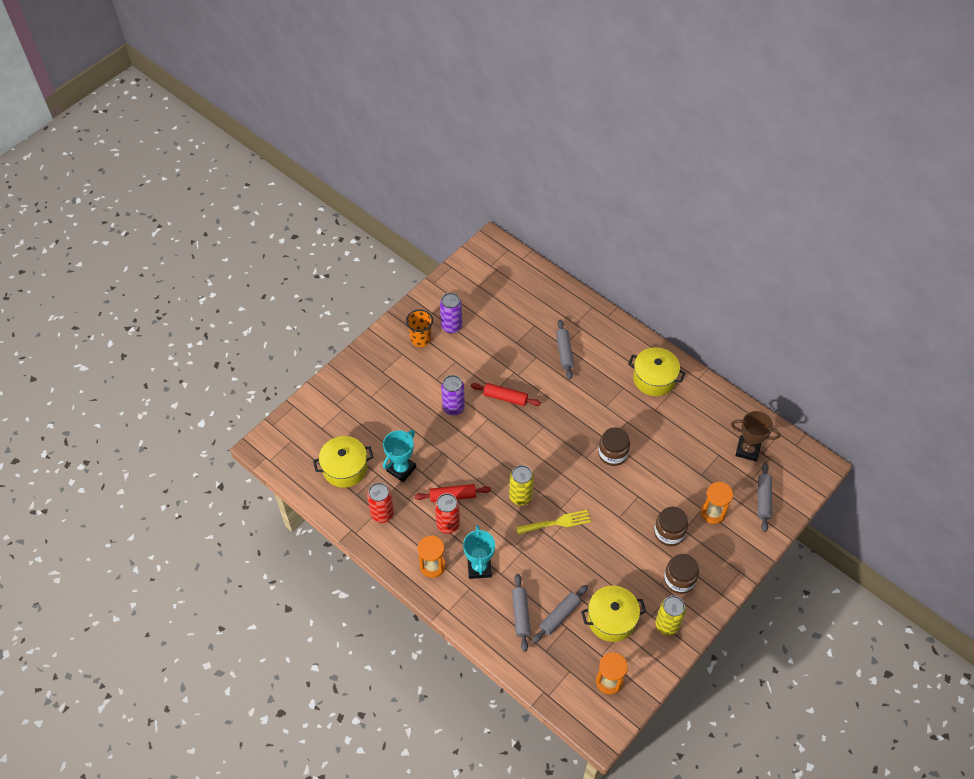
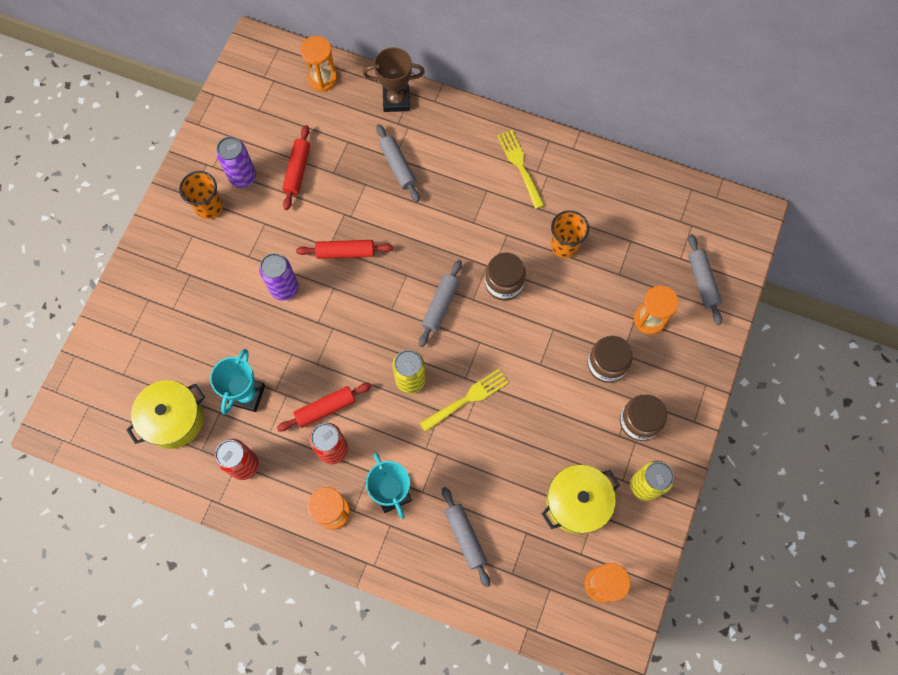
camera: 20 degrees left, 15 degrees up
(491, 334) = (297, 171): none -> red rolling pin
(531, 278) = (322, 79): none -> orange hourglass
(559, 616) = (513, 521): grey rolling pin -> grey rolling pin (440, 305)
(654, 378) = (520, 166): yellow pot -> yellow fork
(667, 442) = (564, 245): none -> orange cup
(747, 450) = (662, 223): brown trophy -> brown trophy (396, 100)

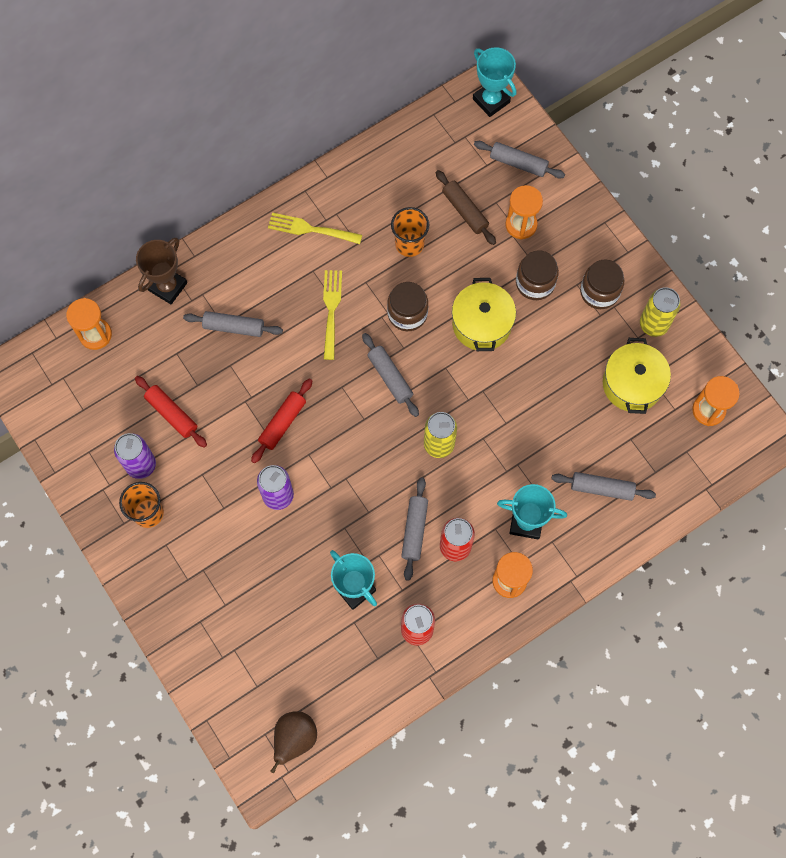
camera: 55 degrees left, 0 degrees up
(98, 430) = (295, 738): none -> brown pear
(173, 419) = (332, 666): yellow pot -> yellow pot (481, 324)
(325, 409) = (414, 530): red rolling pin -> grey rolling pin
(467, 399) = (487, 410): yellow fork -> yellow fork (331, 310)
(626, 268) = (465, 211): none -> brown rolling pin
(740, 224) = (491, 100): none -> turquoise trophy

